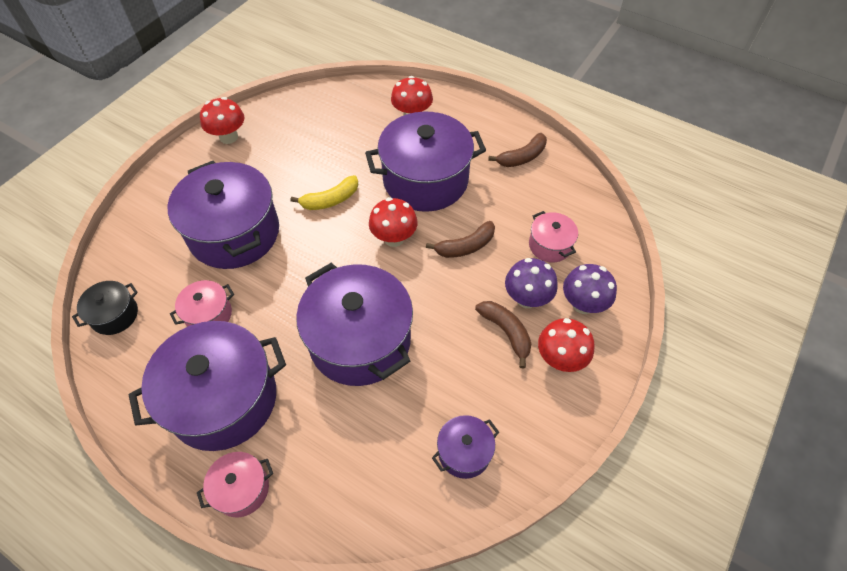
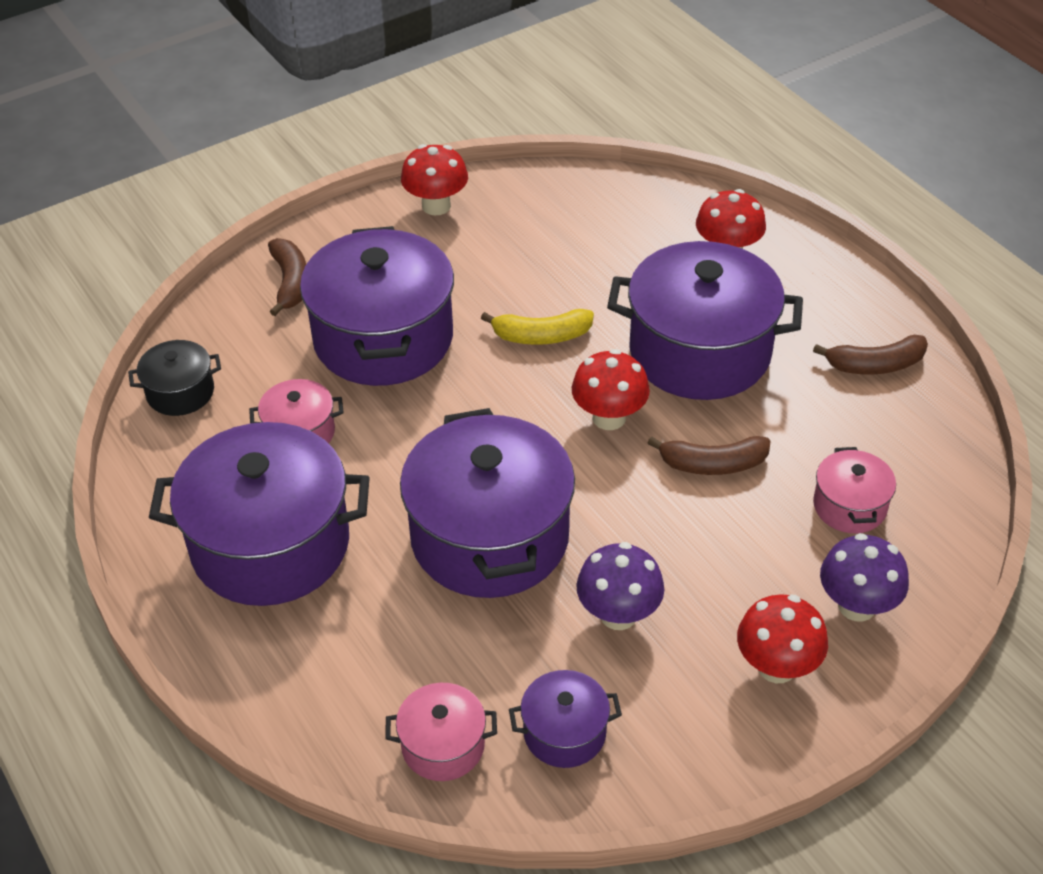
camera: 25 degrees right, 10 degrees down
(242, 489) = (244, 660): pink pot -> pink pot (443, 745)
(506, 332) = (712, 601): brown banana -> brown banana (290, 282)
(527, 298) = (770, 567): purple mushroom -> purple mushroom (618, 614)

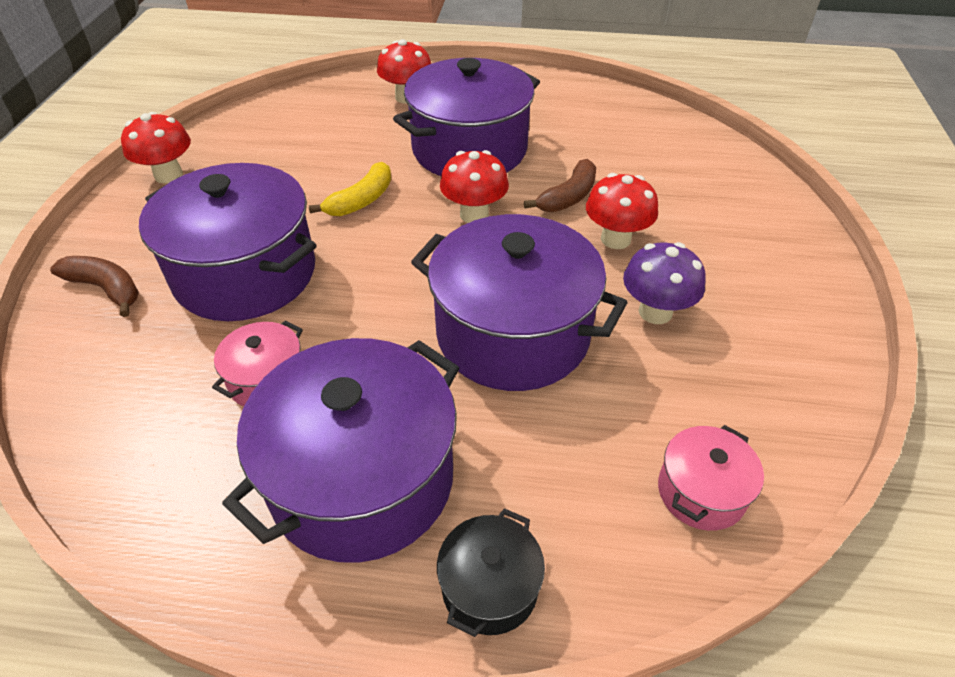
camera: 50 degrees left, 0 degrees up
(180, 392) = (103, 435): black pot -> black pot (490, 587)
(564, 733) = (745, 406): purple pot -> none
(776, 667) = (767, 268): red mushroom -> red mushroom (615, 239)
(849, 506) = (662, 168): pink pot -> none
(856, 606) = (744, 209): purple mushroom -> none
(875, 365) = (564, 102): brown banana -> none

